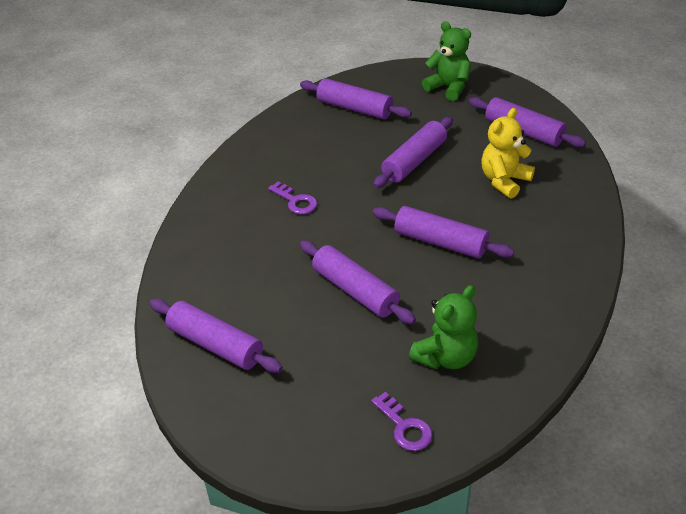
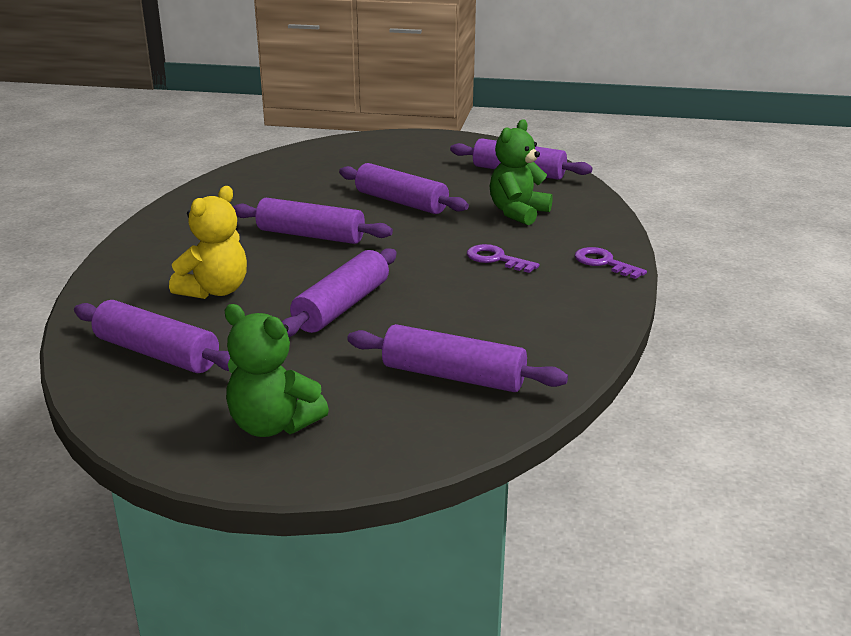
camera: 170 degrees right, 15 degrees down
(404, 427) = (347, 150): purple key -> purple key (604, 263)
(445, 357) = (312, 175): green teddy bear -> green teddy bear (518, 213)

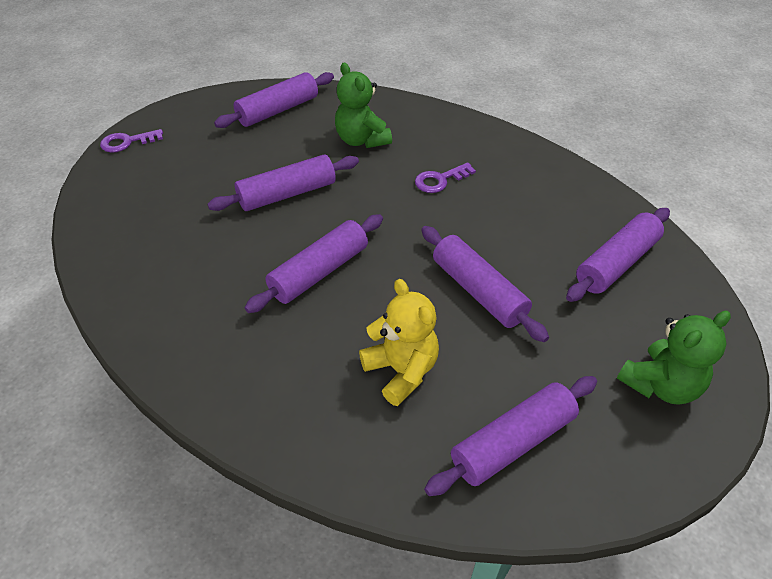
camera: 65 degrees left, 20 degrees up
(604, 263) = (477, 134): purple key -> purple key (127, 142)

